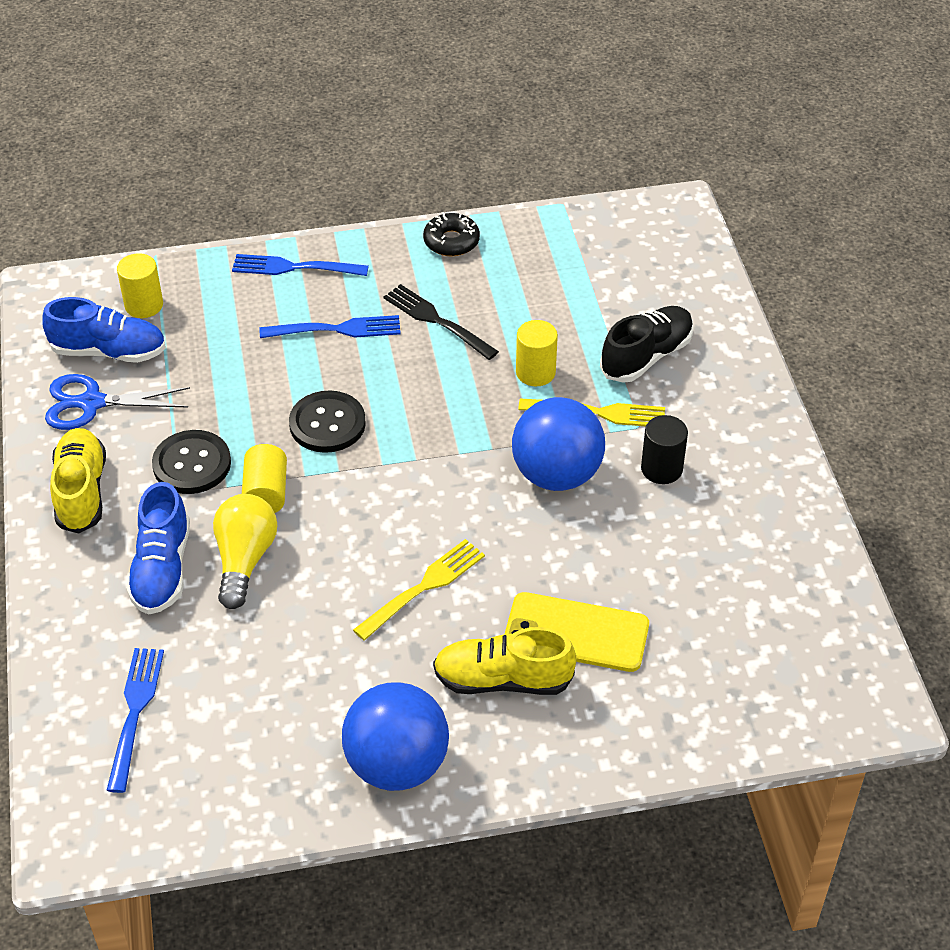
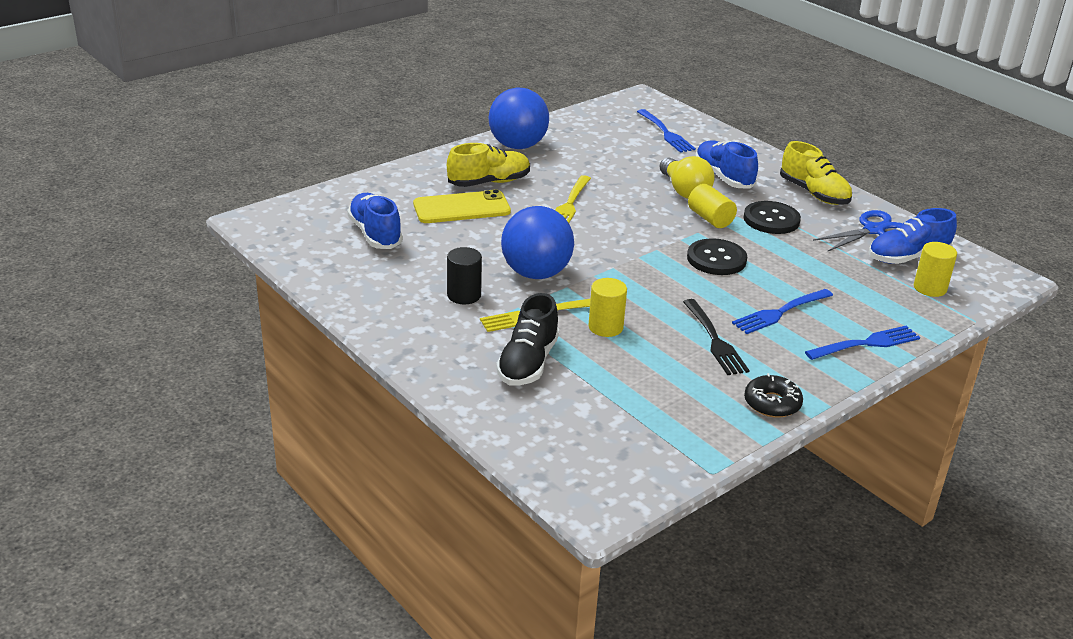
camera: 150 degrees right, 15 degrees down
(438, 321) = (714, 339): black fork -> black fork turned 60 degrees clockwise
(720, 618) = (375, 234): none -> blue shoe

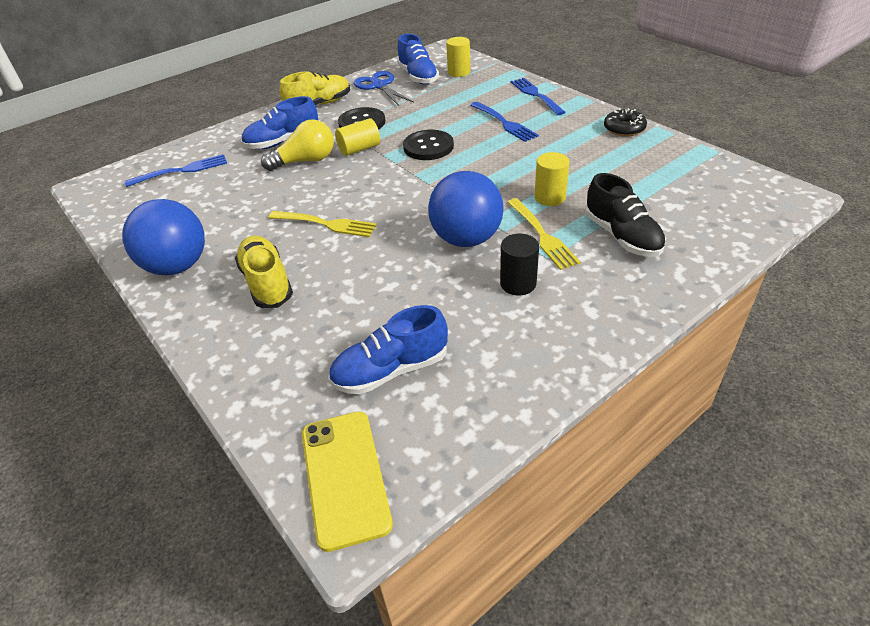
camera: 85 degrees left, 10 degrees up
(461, 208) = (328, 300): yellow phone -> yellow phone (345, 477)
(528, 363) = (622, 236): black shoe -> black shoe turned 45 degrees clockwise
(714, 339) = (551, 149): black fork -> none

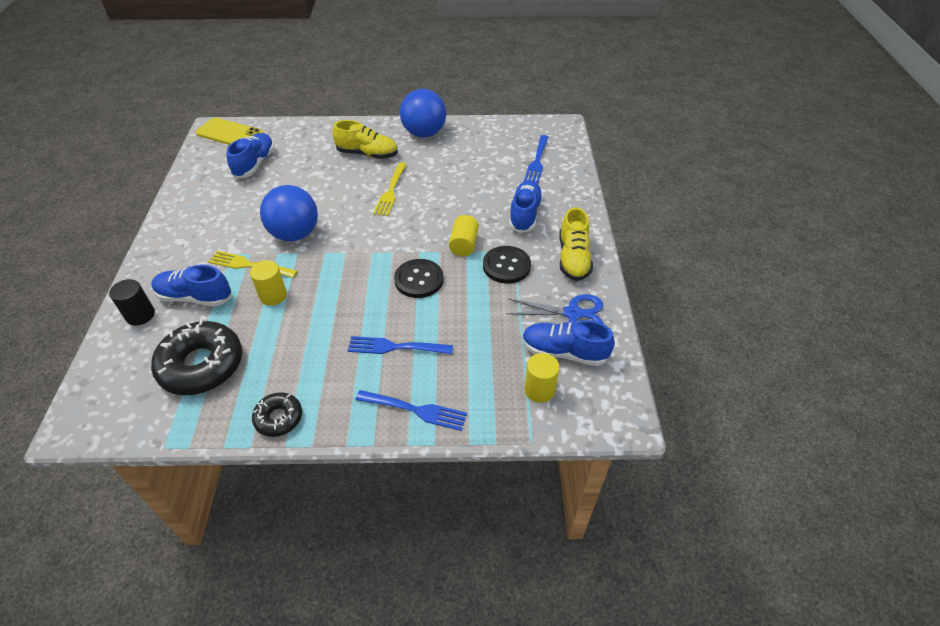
camera: 125 degrees right, 5 degrees up
(305, 161) = (480, 213): yellow light bulb -> none
(325, 224) = (391, 191): yellow fork -> yellow fork turned 45 degrees counterclockwise
(518, 283) = (235, 230): black cylinder -> black cylinder (140, 315)
(622, 236) = (195, 297): black shoe -> blue shoe
(656, 182) = (201, 365): none -> black donut

